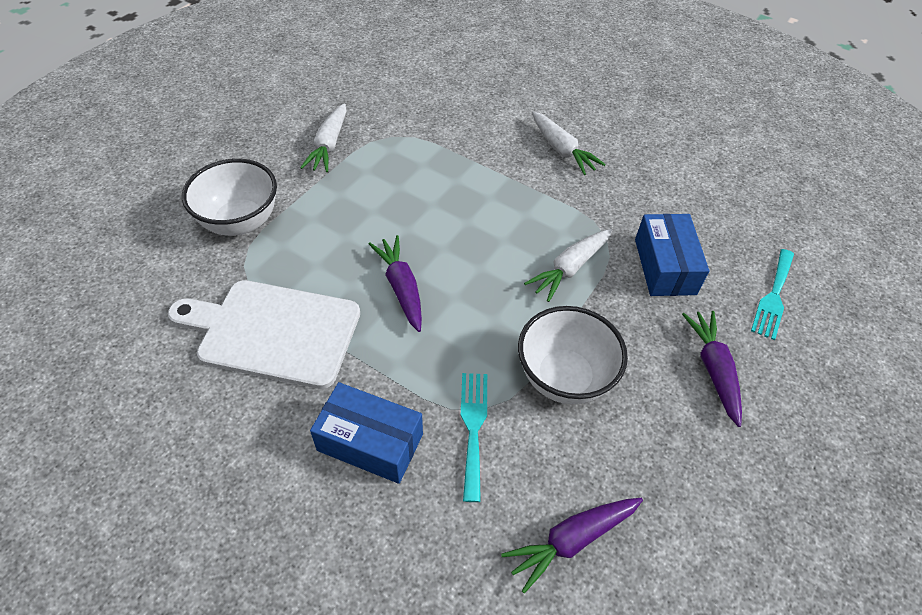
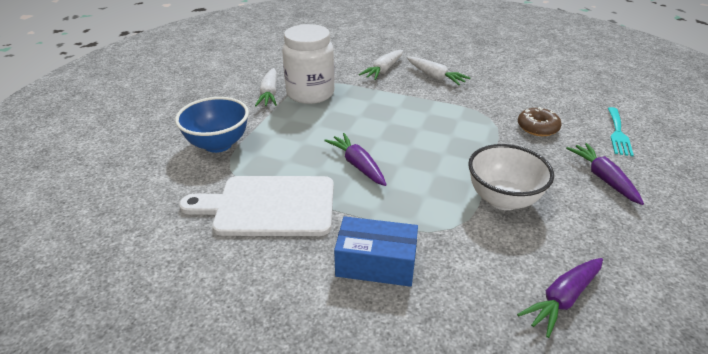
camera: 10 degrees left, 15 degrees down
(240, 222) = (218, 144): white bowl -> blue bowl
(382, 153) = (310, 93): none -> white jar
(473, 428) = (451, 240): turquoise fork -> none
(569, 268) = (473, 137): white carrot -> white carrot (383, 70)
(664, 266) = (537, 127): blue box -> brown donut

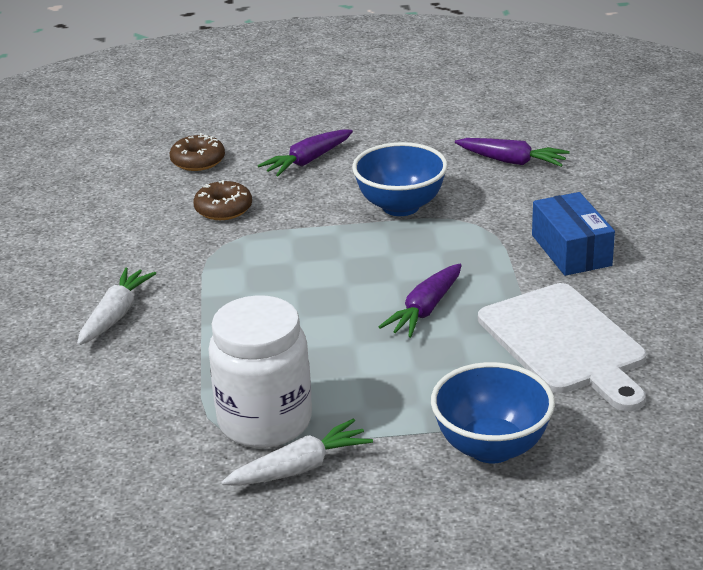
camera: 115 degrees left, 5 degrees down
(383, 70) = (120, 373): white carrot -> none
(502, 199) = (400, 206): white bowl -> blue bowl
(618, 133) = (198, 161): turquoise fork -> brown donut

